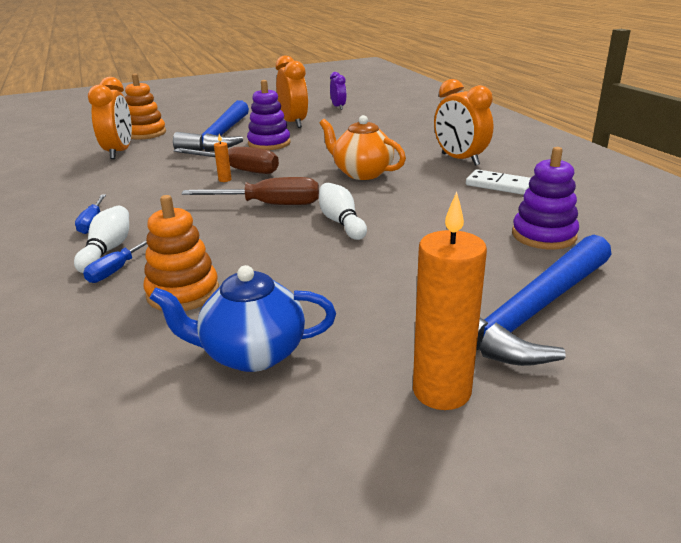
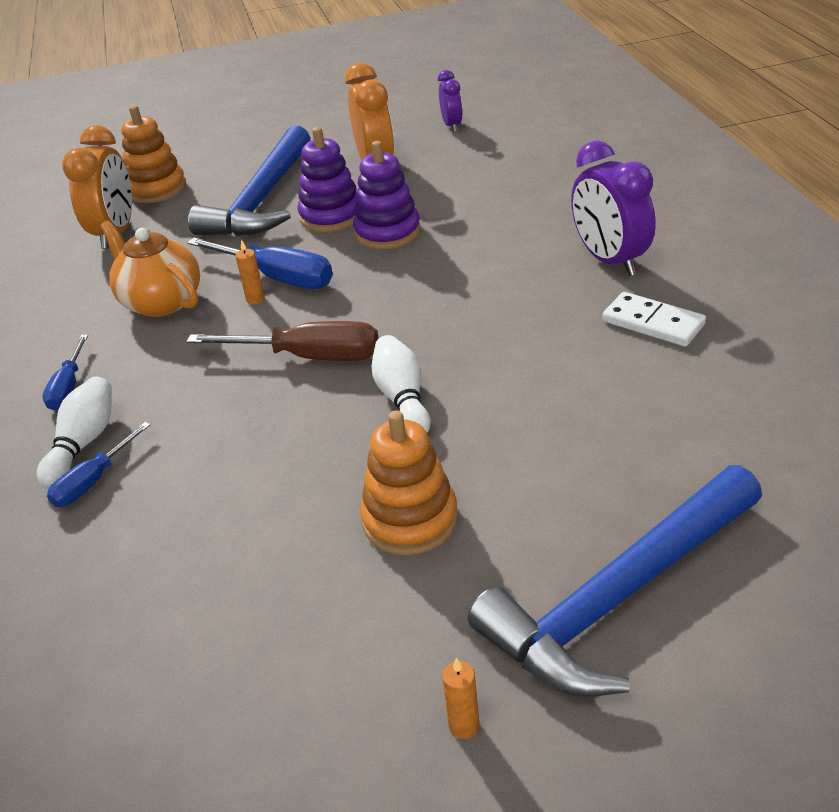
camera: 10 degrees right, 10 degrees up
(183, 293) = (171, 530): orange stacking toy -> orange stacking toy (410, 520)
(238, 170) = (277, 277): brown screwdriver -> blue screwdriver
(251, 354) = (241, 645): blue teapot -> none
(362, 173) = (454, 289): orange teapot -> orange teapot (161, 302)
(441, 391) = (464, 726): orange candle -> orange candle, size x0.42
(460, 159) = (610, 260): orange clock -> purple clock
(543, 235) = (686, 438): purple stacking toy -> purple stacking toy (387, 232)

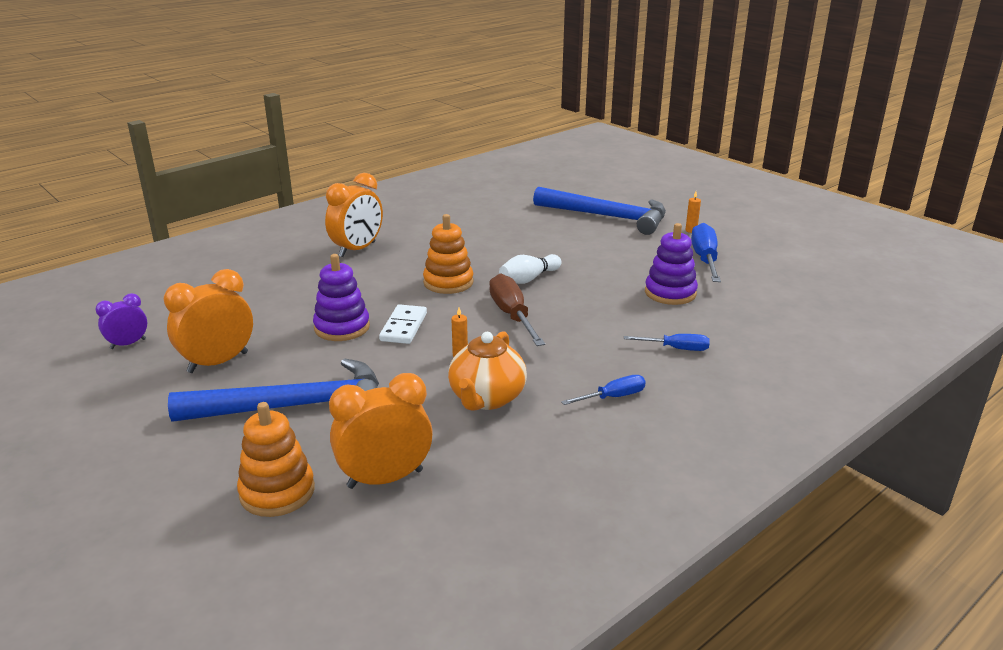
camera: 120 degrees left, 10 degrees down
(83, 443) = (654, 366): white bowling pin -> none
(277, 277) = (426, 355): blue screwdriver -> blue screwdriver (705, 259)
(331, 216) = (320, 359): purple stacking toy -> purple stacking toy (670, 293)
(410, 520) = (610, 258): orange stacking toy -> orange stacking toy (448, 282)
(610, 260) = (357, 249): purple clock -> orange clock
(653, 323) = (419, 232): white domino -> white domino (404, 327)

